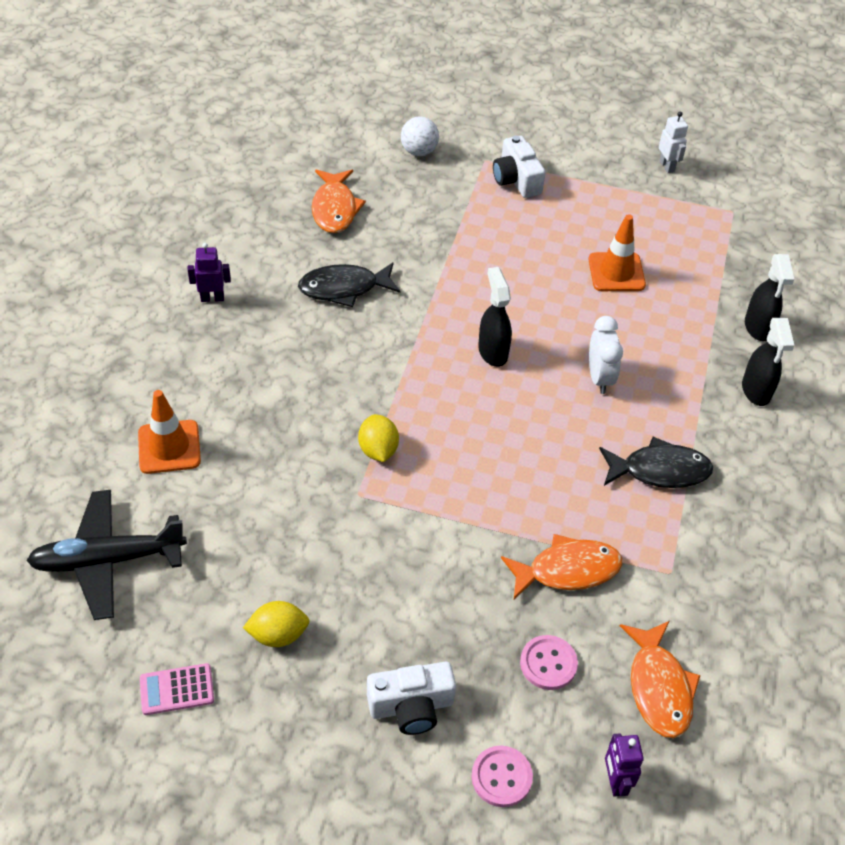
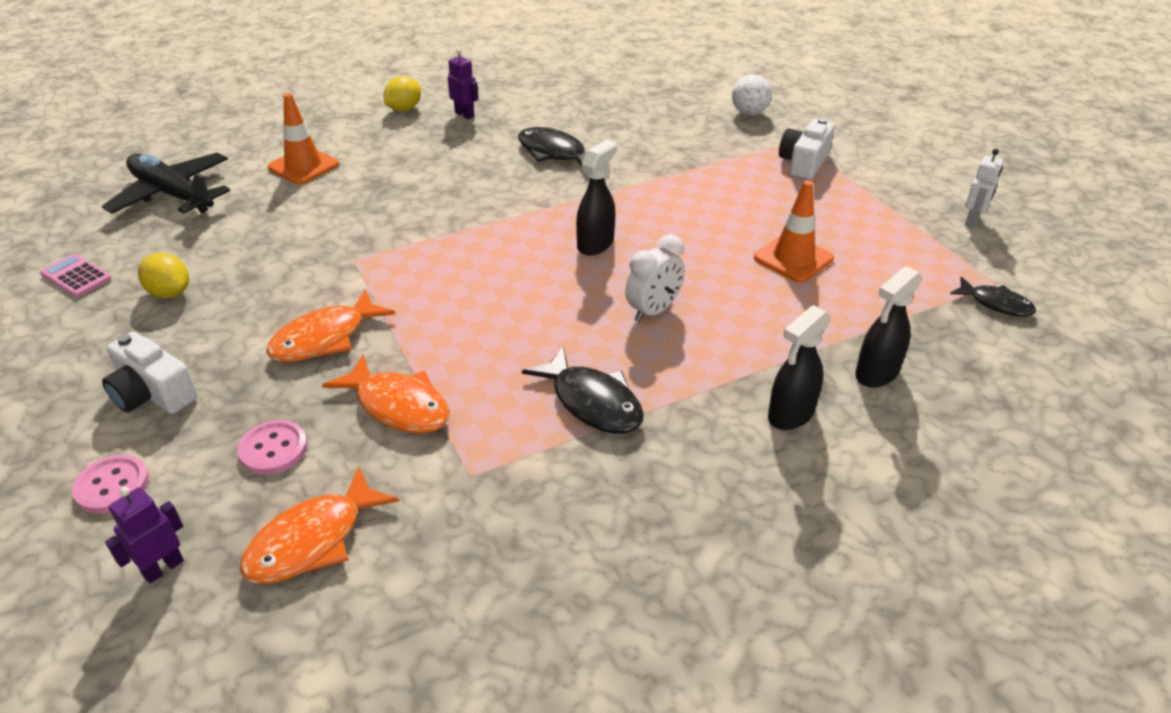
camera: 50 degrees right, 10 degrees down
(334, 208) = (628, 112): orange fish -> orange fish (325, 338)
(378, 450) = (412, 245): yellow lemon -> yellow lemon (404, 109)
(750, 228) = (996, 304): none -> black fish

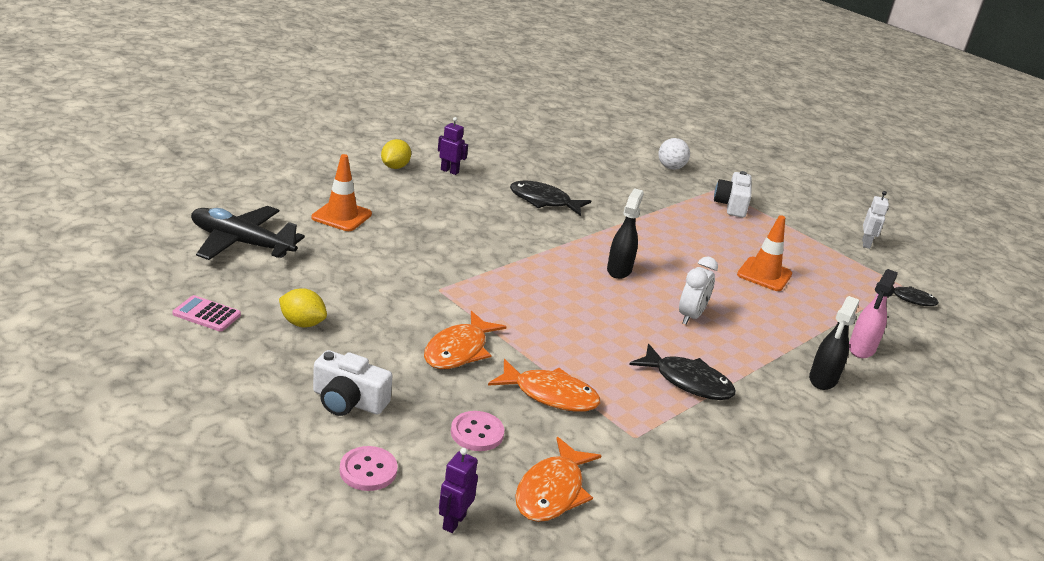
camera: 20 degrees left, 10 degrees down
(876, 373) = (861, 349): black spray bottle -> pink spray bottle

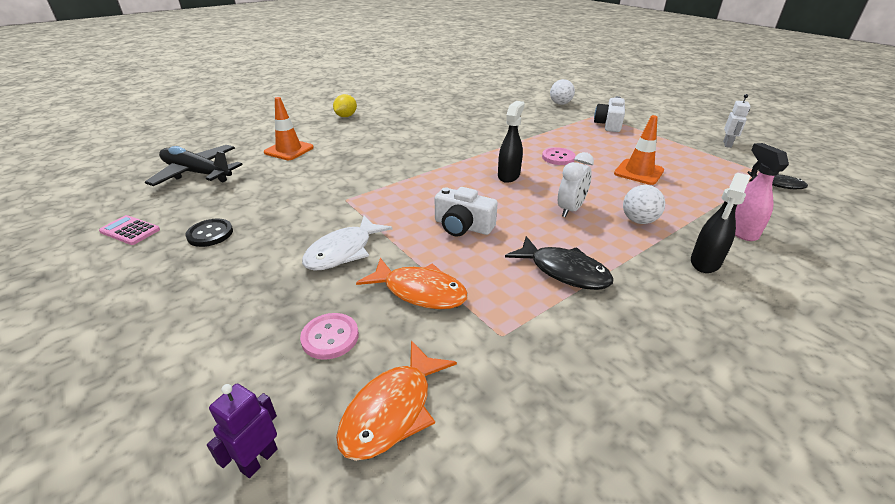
camera: 10 degrees right, 5 degrees up
(302, 323) = (210, 234): yellow lemon -> black button
(348, 401) = (212, 307): white camera -> white camera (463, 226)
(368, 470) = (191, 389): pink button -> pink button (558, 157)
(449, 171) = (387, 116): purple robot -> none
(459, 350) = (343, 251): orange fish -> white fish
(544, 201) = (455, 131): black fish -> none
(761, 333) = (638, 221): none -> white ball
(861, 349) = (740, 231): pink spray bottle -> pink spray bottle turned 135 degrees clockwise

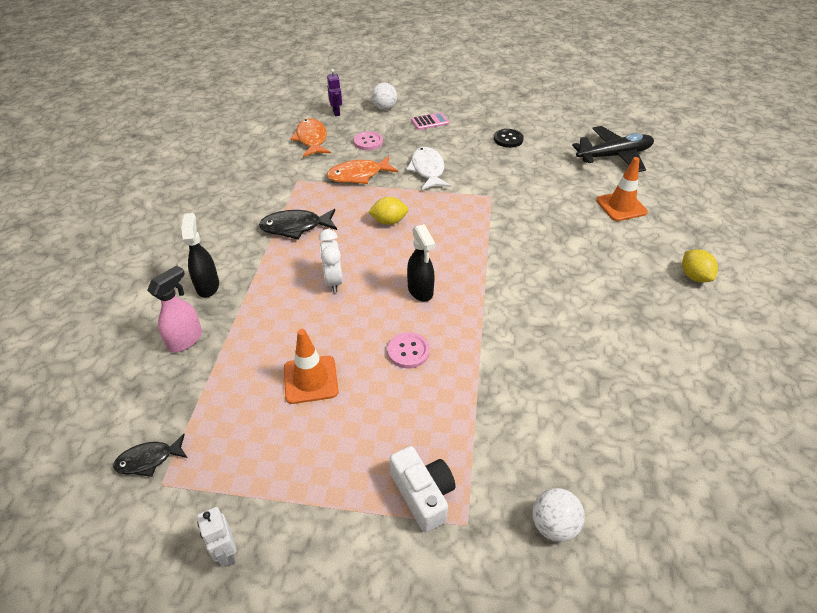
camera: 135 degrees right, 10 degrees up
(130, 231) = (546, 120): pink calculator -> pink calculator (430, 122)
(463, 226) = (389, 221): white camera -> yellow lemon
(638, 221) = (273, 301): white ball -> white ball (384, 108)
(740, 231) = (186, 340): pink spray bottle -> pink spray bottle turned 90 degrees counterclockwise

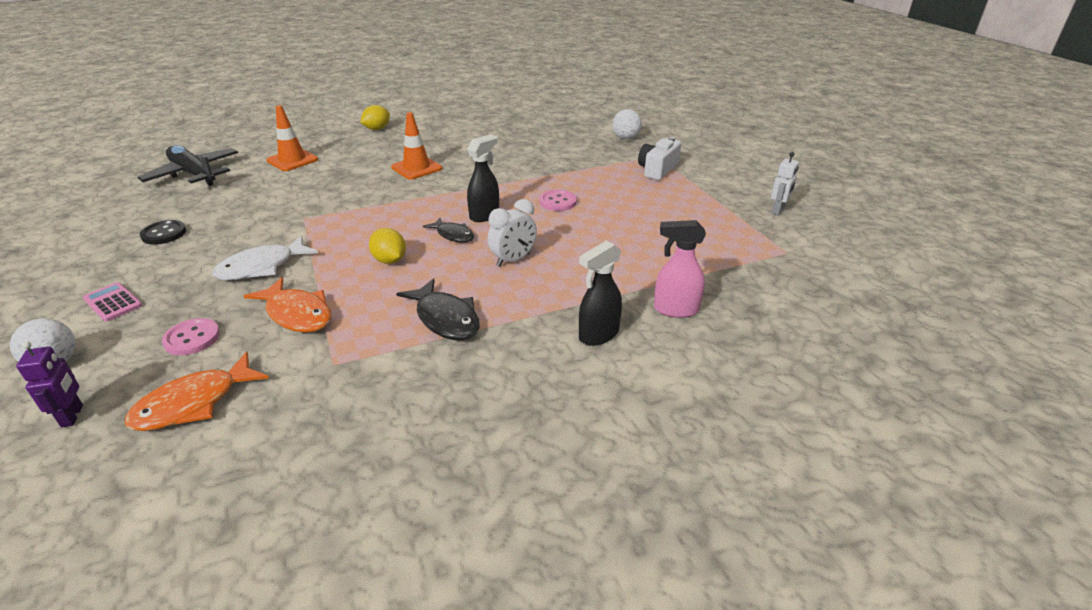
camera: 120 degrees left, 10 degrees down
(149, 460) = (784, 266): black fish -> black fish (453, 235)
(310, 379) = (631, 230): orange traffic cone -> orange traffic cone (416, 168)
(336, 112) = (73, 416): purple robot -> purple robot turned 120 degrees clockwise

